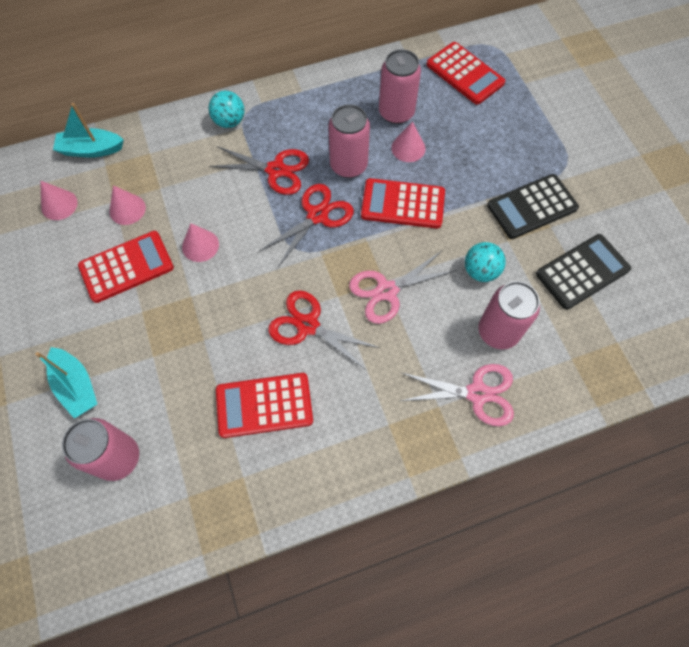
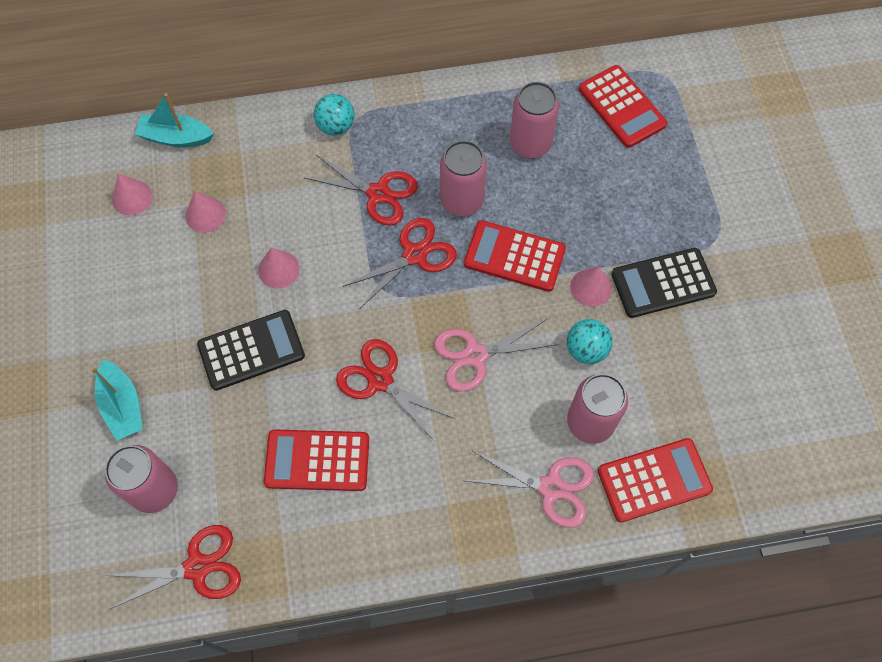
camera: 10 degrees right, 0 degrees up
(126, 267) = (195, 281): red calculator -> red calculator (654, 480)
(170, 523) = (197, 567): none -> red scissors
(408, 148) = (535, 190): pink cone -> pink cone (591, 287)
(582, 272) = (702, 369): black calculator -> black calculator (251, 350)

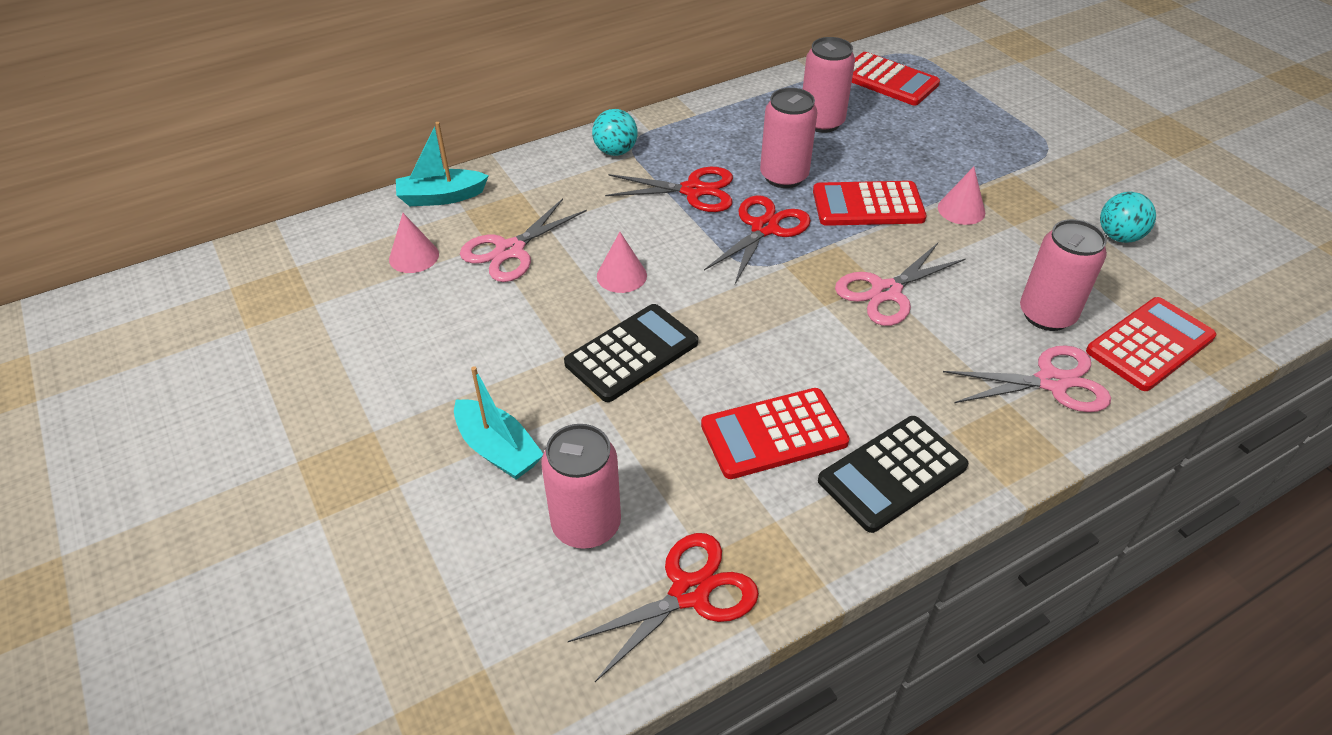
camera: 20 degrees left, 20 degrees down
(205, 214) = (510, 250): pink cone -> pink scissors
(380, 380) = (798, 340): red scissors -> none
(586, 350) = (995, 258): turquoise ball -> turquoise ball (1118, 237)
(663, 283) = (1027, 190): black calculator -> black calculator (892, 474)

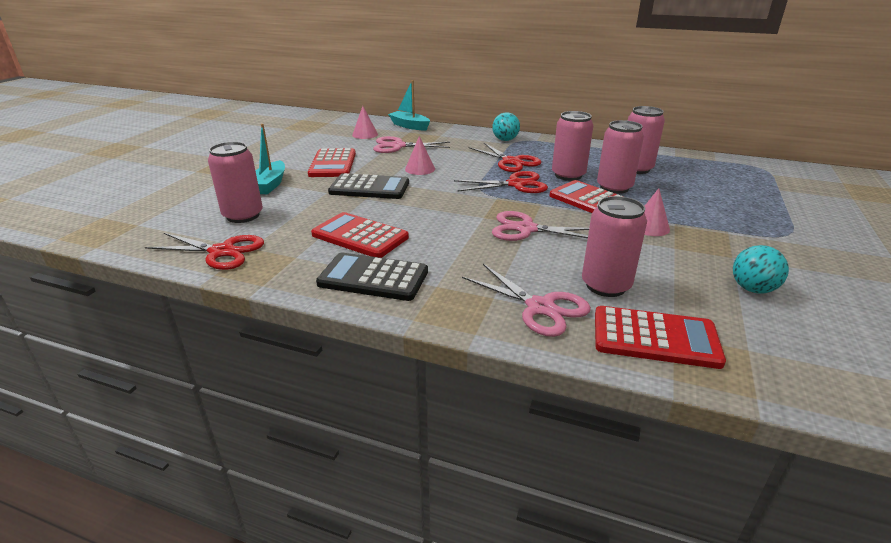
camera: 50 degrees right, 15 degrees down
(851, 169) = (614, 187): none -> pink can
(888, 80) = (720, 171): red calculator -> red calculator (333, 164)

